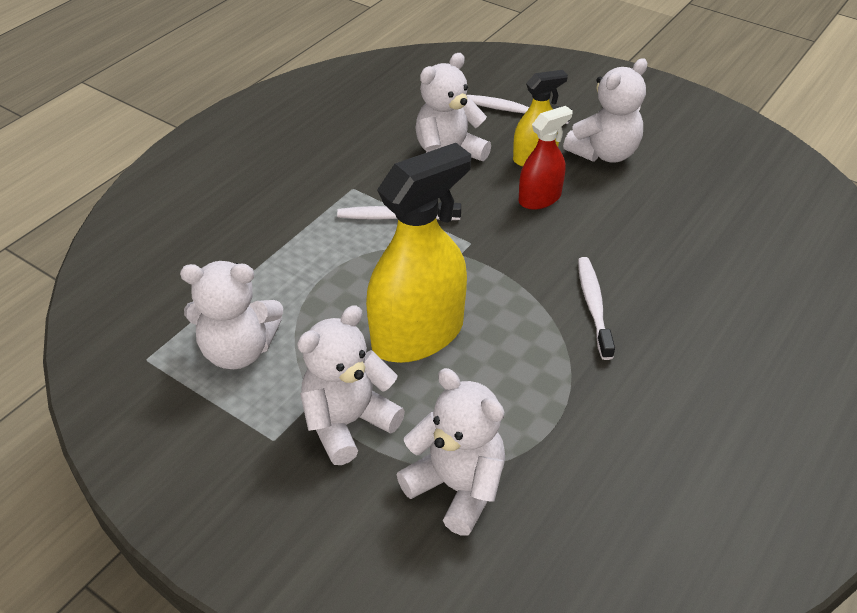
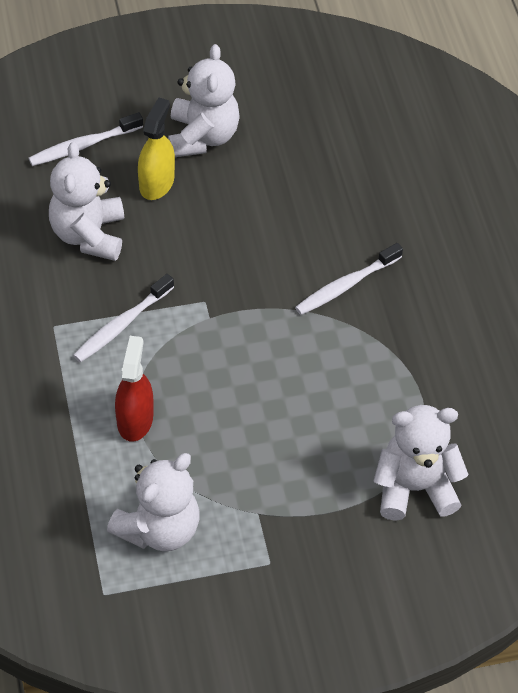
camera: 50 degrees left, 10 degrees up
(348, 422) = (299, 508): white teddy bear -> none
(417, 334) = (262, 407): yellow spray bottle -> none
(539, 198) = (205, 219): red spray bottle -> red spray bottle (135, 419)
(593, 307) = (346, 285): white toothbrush -> white toothbrush turned 75 degrees counterclockwise

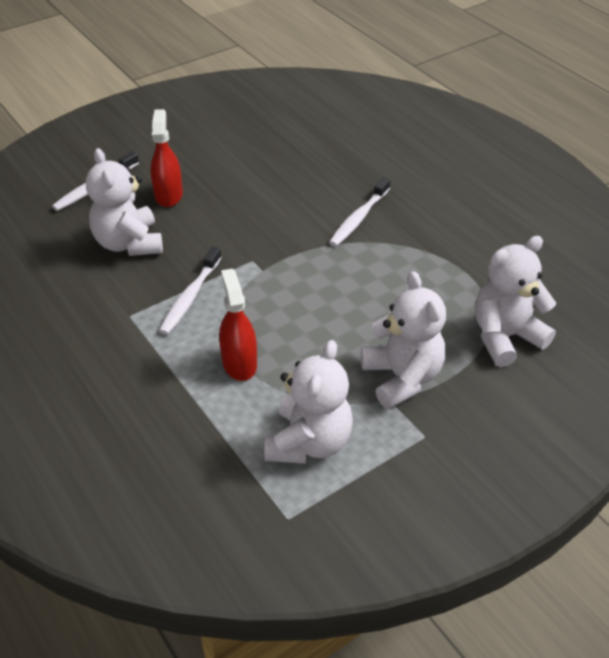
camera: 20 degrees left, 10 degrees down
(156, 183) = (168, 195): yellow spray bottle -> red spray bottle
(202, 136) = (190, 158): white teddy bear -> white teddy bear (402, 378)

